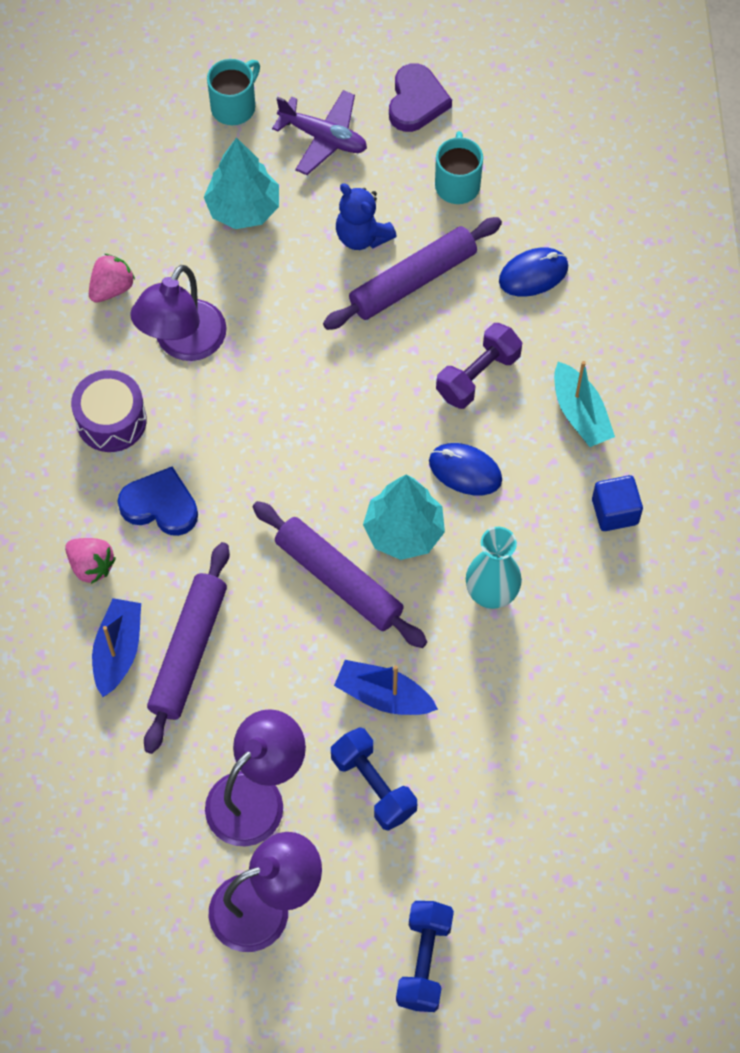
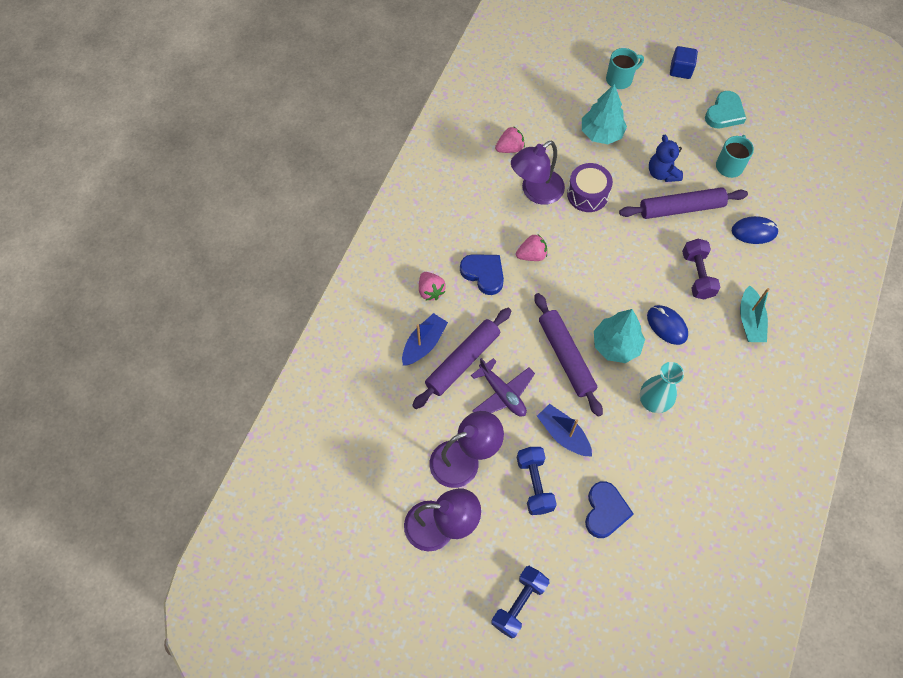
camera: 25 degrees right, 0 degrees up
(111, 420) = (477, 217): purple drum -> purple drum (587, 194)
(220, 446) = (531, 255): none -> pink strawberry
(323, 138) = (663, 113): purple plane -> purple plane (502, 393)
(416, 102) = (724, 113): purple heart -> turquoise heart
(478, 375) = (697, 275): purple dumbbell -> purple dumbbell turned 75 degrees counterclockwise
(489, 779) = (605, 511): none -> blue heart
(615, 511) = (748, 386): blue cube -> blue cube (680, 70)

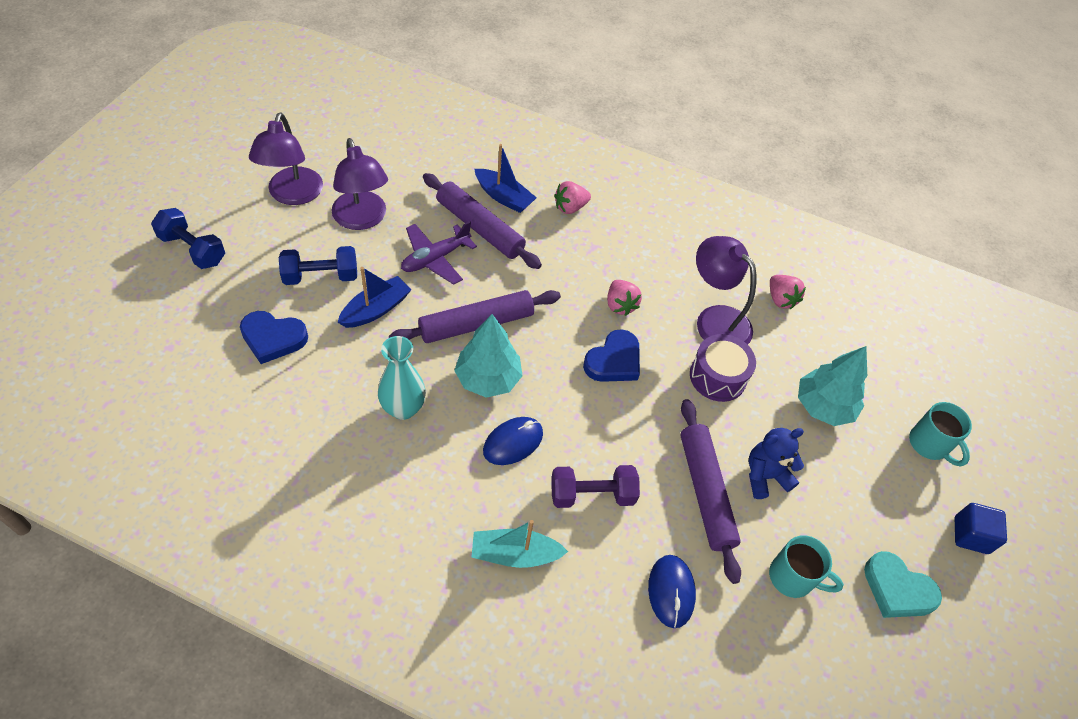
camera: 85 degrees right, 10 degrees down
(483, 274) = (593, 256): blue heart -> blue heart (614, 361)

